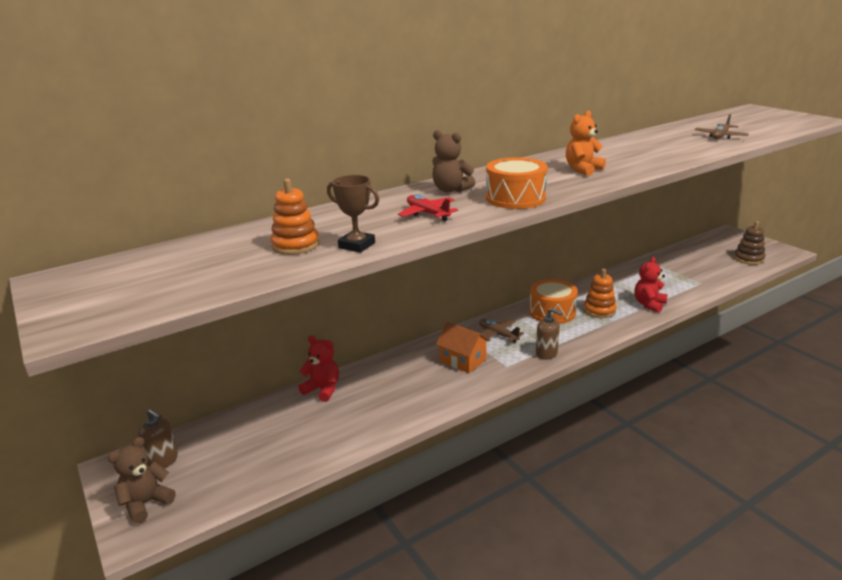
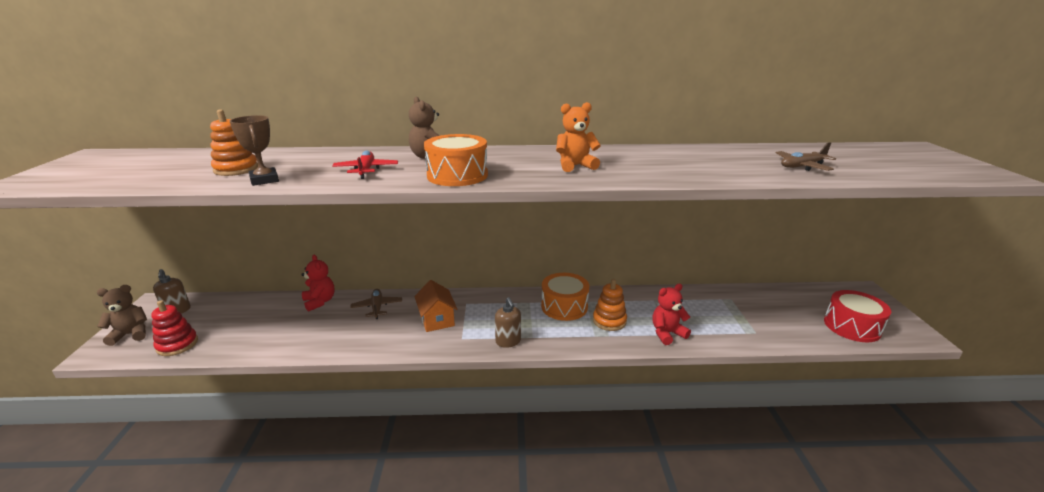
camera: 30 degrees right, 0 degrees up
(227, 486) = (177, 344): none -> red stacking toy
(498, 335) = (493, 309): brown plane -> brown plane (377, 307)
(748, 259) = (852, 326): brown stacking toy -> red drum

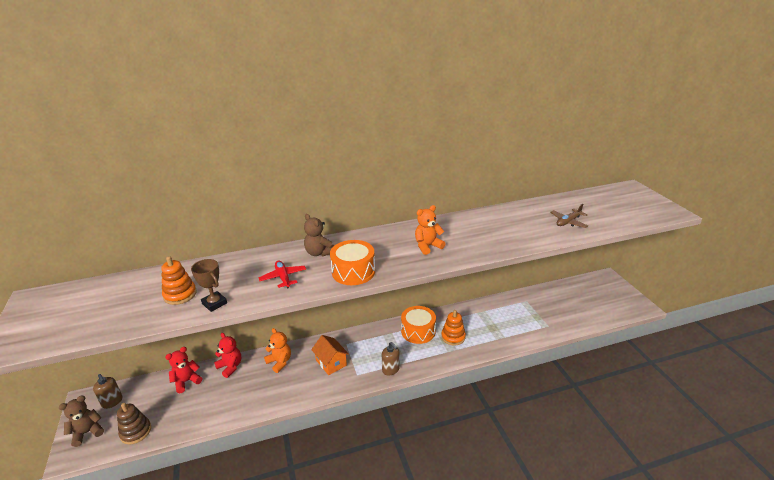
camera: 15 degrees left, 5 degrees up
(177, 344) = (136, 432): red stacking toy -> brown stacking toy
(377, 307) = (279, 362): brown plane -> orange teddy bear
(667, 333) = (494, 339): red teddy bear -> red teddy bear (186, 381)
(852, 326) = (603, 308): red drum -> none

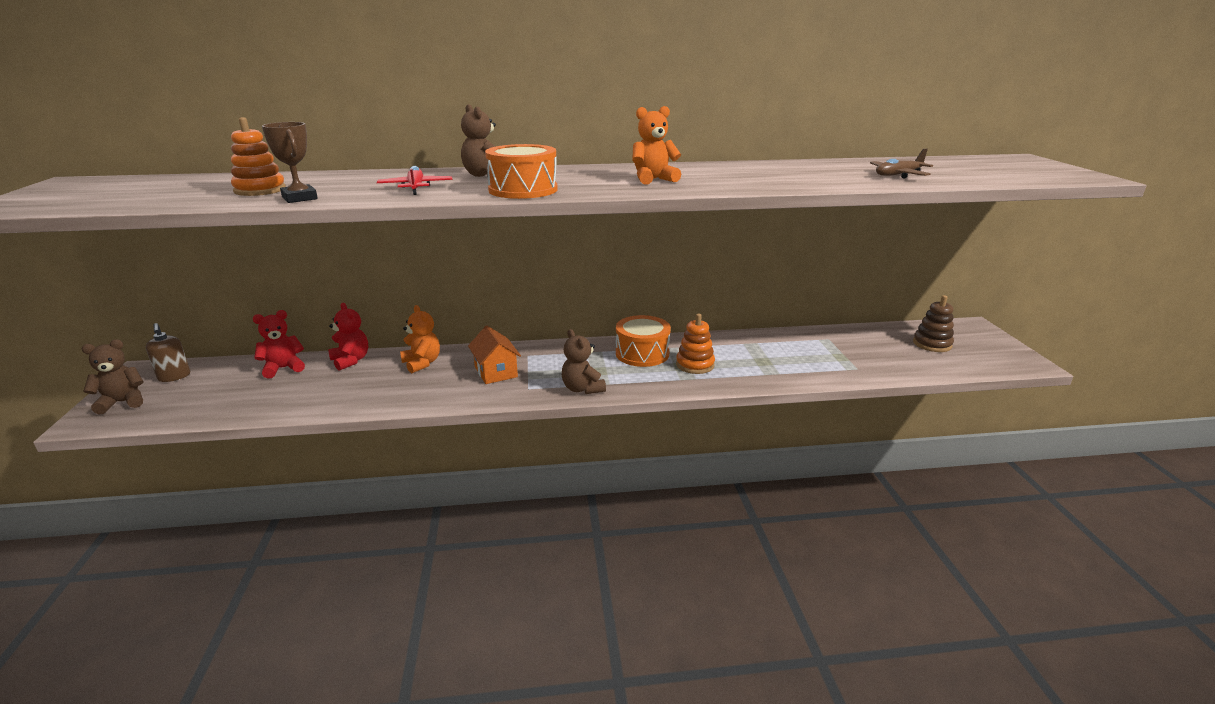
camera: 10 degrees right, 5 degrees down
(136, 432) = (185, 409): brown stacking toy -> brown stacking toy (932, 344)
(391, 369) = (582, 389): brown soap dispenser -> brown teddy bear

